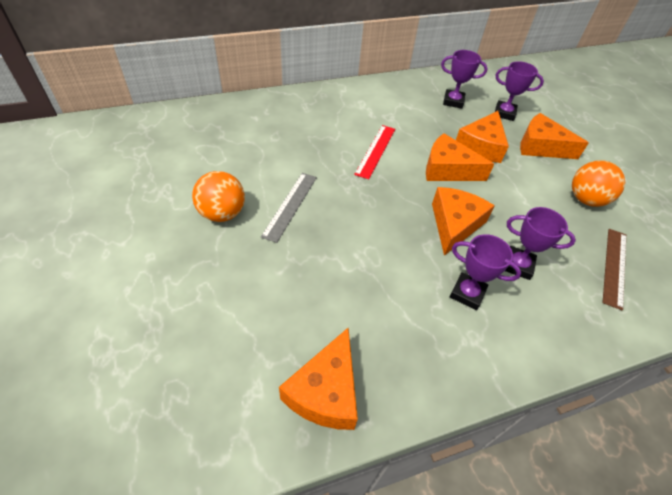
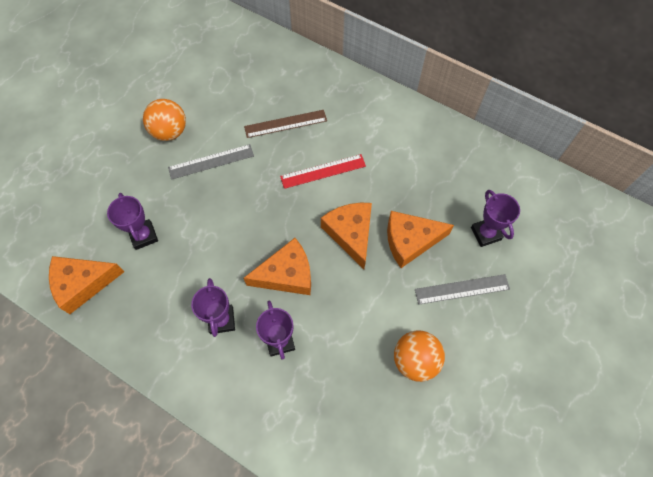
camera: 55 degrees right, 15 degrees up
(453, 101) = (458, 183): purple trophy -> purple trophy (143, 236)
(541, 146) = (462, 289): orange cheese -> grey ruler
(615, 267) = (342, 416): brown ruler -> brown ruler (285, 124)

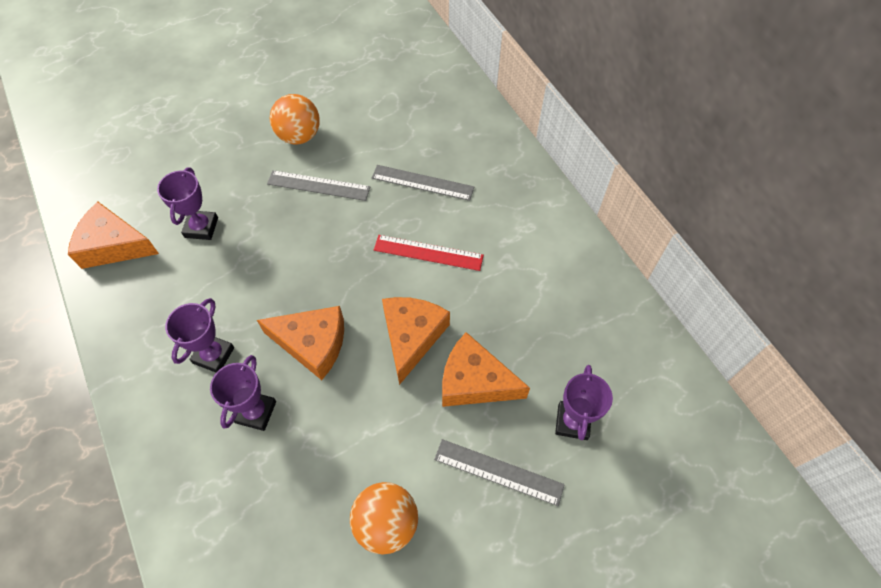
camera: 30 degrees right, 5 degrees down
(285, 124) = (422, 183): brown ruler -> grey ruler

